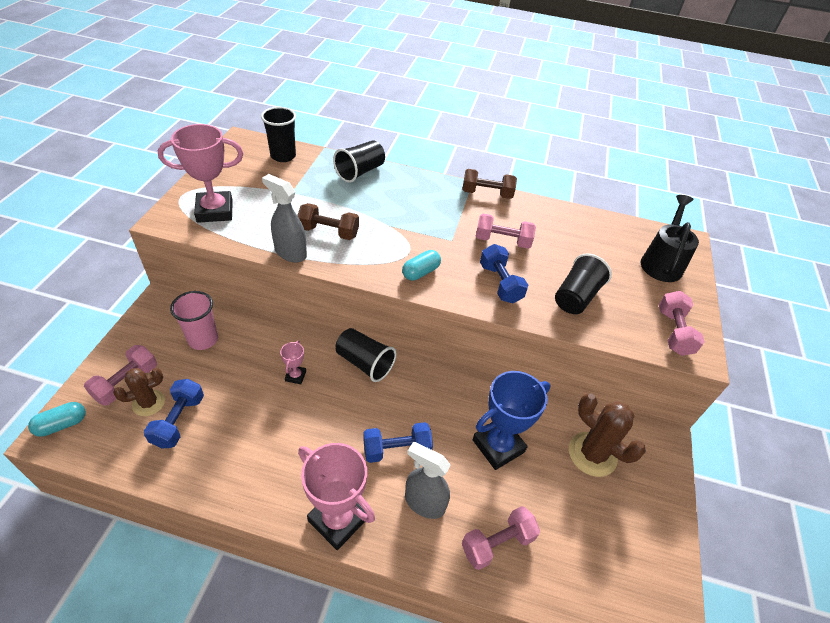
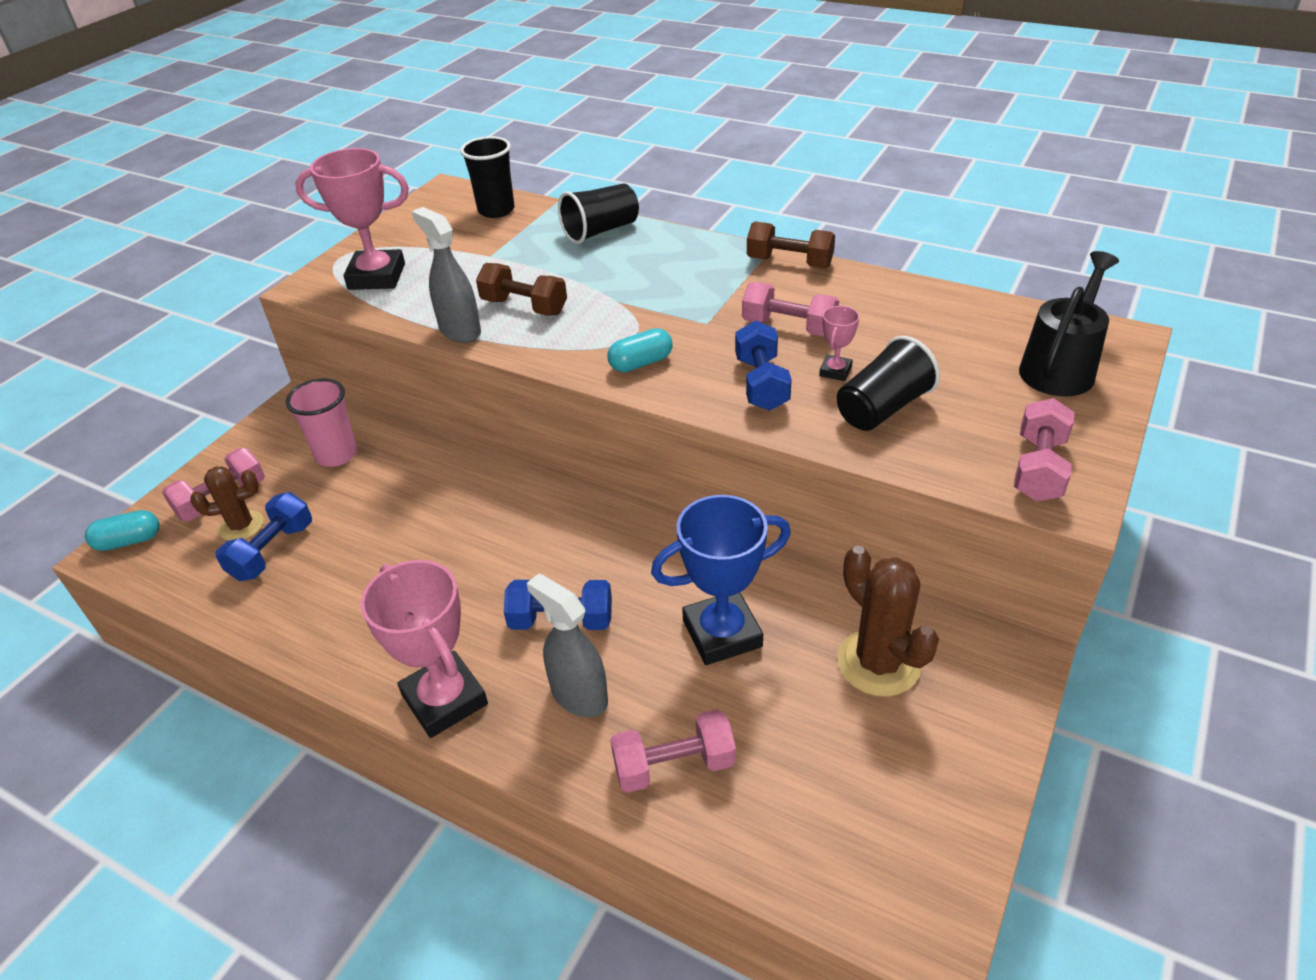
camera: 20 degrees right, 5 degrees down
(295, 376) = (447, 510): pink trophy -> pink trophy (835, 371)
(364, 363) = (552, 502): black cup -> none

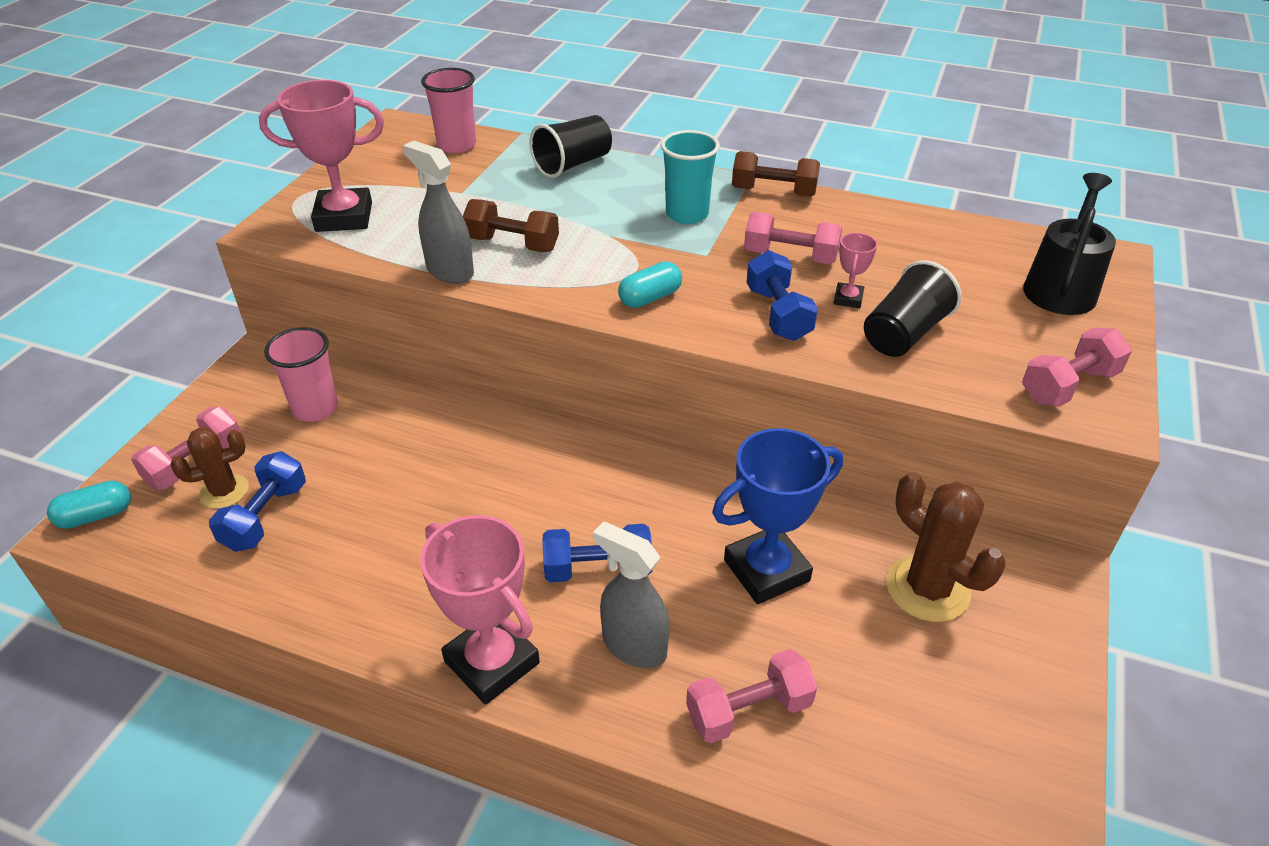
camera: 10 degrees left, 0 degrees up
(496, 210) = (457, 145): black cup -> pink cup
(698, 282) = (687, 214): none -> turquoise cup
(1038, 468) = (1068, 386): pink dumbbell -> pink dumbbell turned 45 degrees clockwise

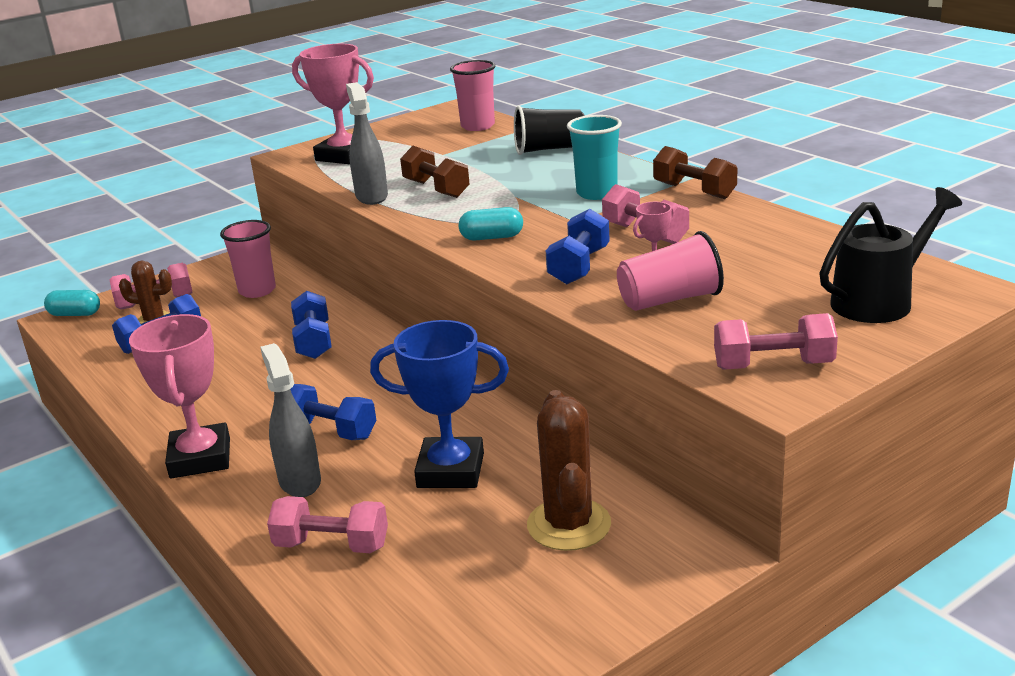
camera: 35 degrees right, 15 degrees down
(458, 458) = (314, 341): none -> blue dumbbell
(904, 334) = (670, 300): black cup -> pink cup

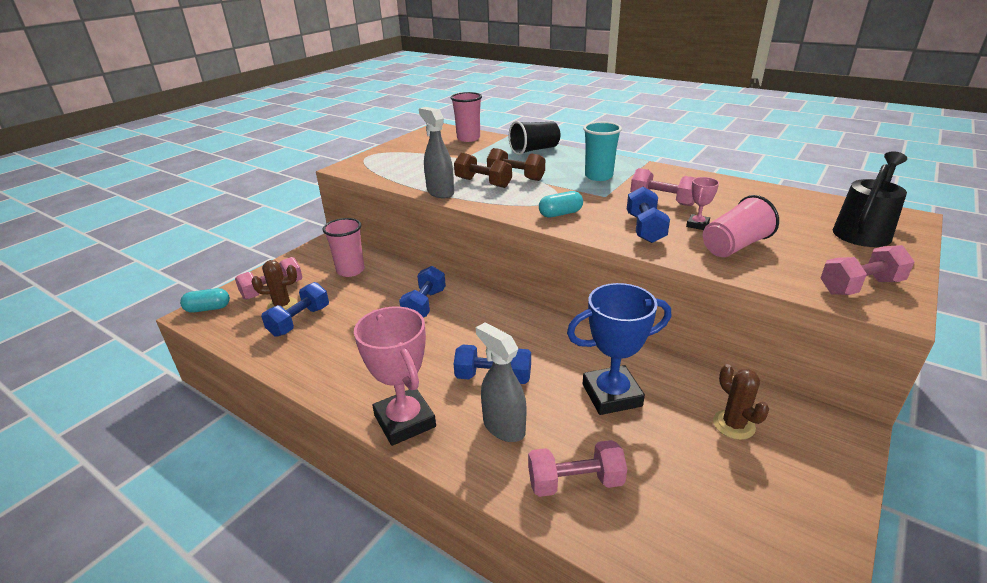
camera: 20 degrees left, 5 degrees up
(314, 341) = (424, 305): blue dumbbell -> blue dumbbell turned 45 degrees clockwise
(344, 156) = (390, 165): pink trophy -> none
(569, 525) = (733, 425): brown cactus -> brown cactus, size x0.63
(694, 191) = (660, 169): brown dumbbell -> brown dumbbell (516, 177)

